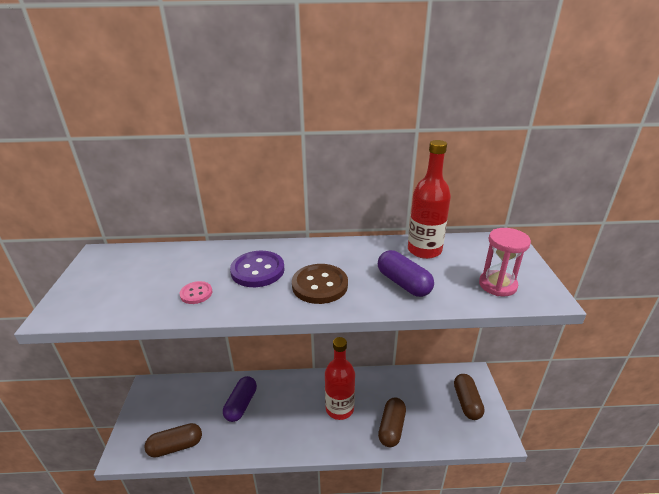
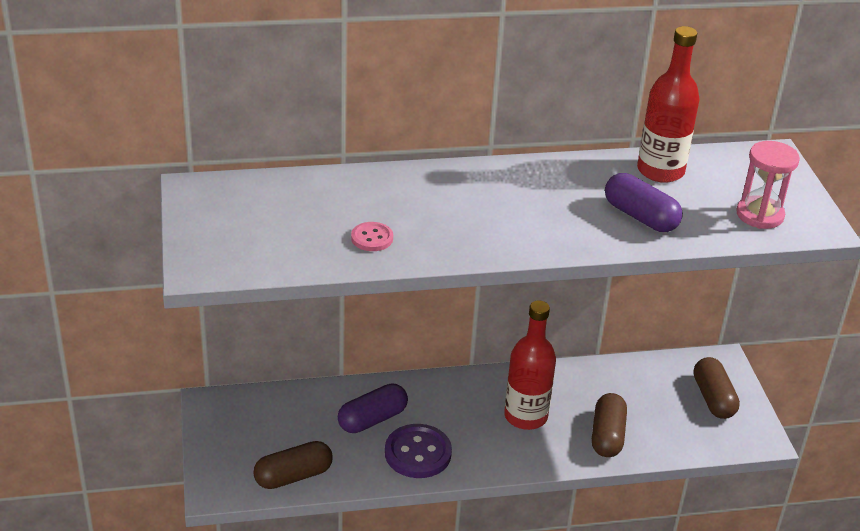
camera: 10 degrees left, 5 degrees up
(241, 404) = (372, 419): purple capsule -> purple capsule turned 45 degrees clockwise
(257, 270) = (440, 205): purple button -> purple button (418, 453)
(320, 285) = (532, 222): brown button -> none

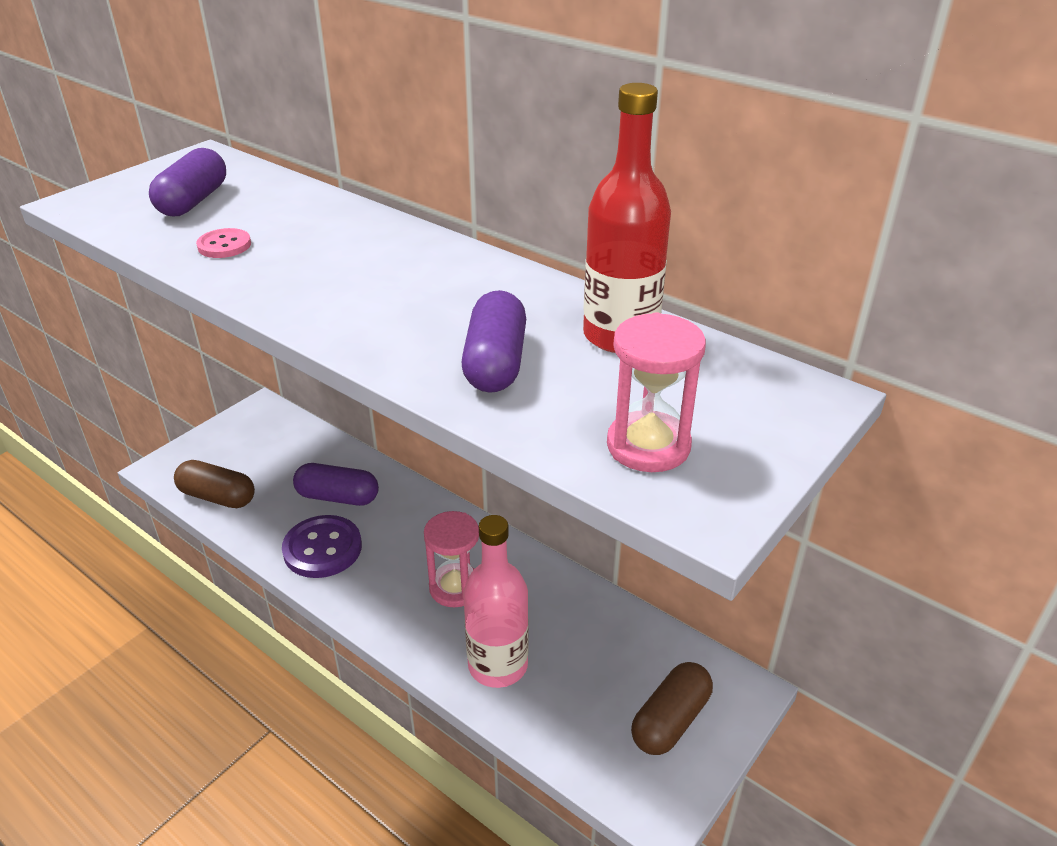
camera: 50 degrees right, 0 degrees up
(278, 223) = (193, 201): none -> purple capsule
(525, 416) = (455, 587): red bottle -> pink hourglass
(607, 436) = (498, 665): brown capsule -> pink bottle

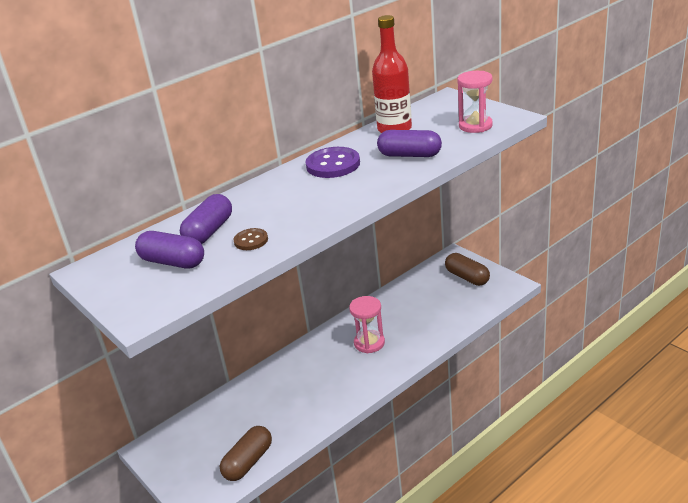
camera: 75 degrees left, 5 degrees down
(224, 245) = (251, 240): pink button -> brown button
(322, 549) = (321, 401): purple button -> purple button (333, 164)
(338, 497) = (273, 397): purple capsule -> purple capsule (209, 231)
(498, 665) = (427, 328): pink bottle -> none

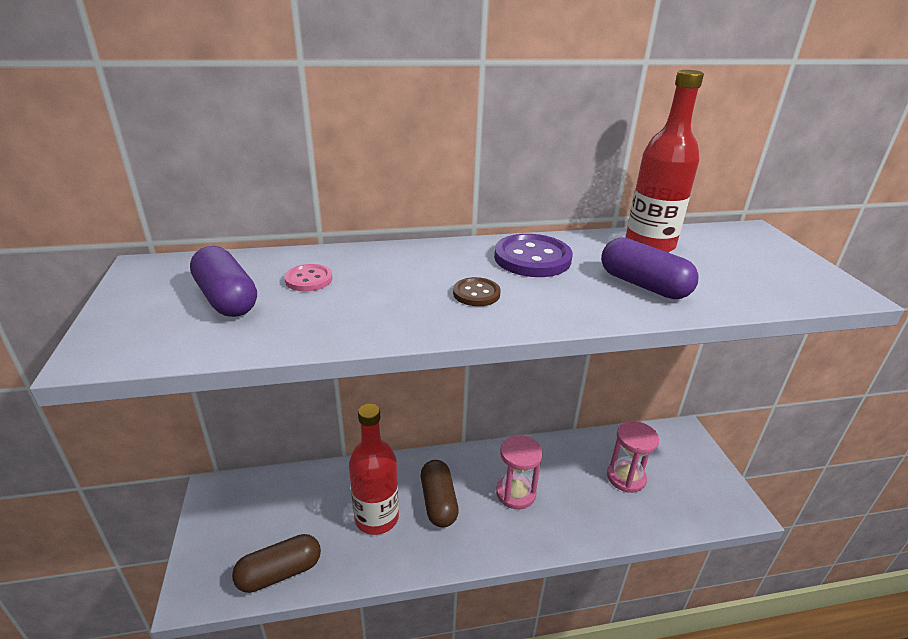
camera: 25 degrees right, 0 degrees up
(209, 231) = (309, 279): purple capsule -> pink button
(251, 240) = (335, 312): brown button -> brown button (476, 293)
(287, 402) = (376, 518): none -> red bottle
(467, 277) = (686, 468): brown capsule -> brown capsule (438, 502)
(475, 126) = (772, 281): pink hourglass -> pink hourglass (626, 477)

